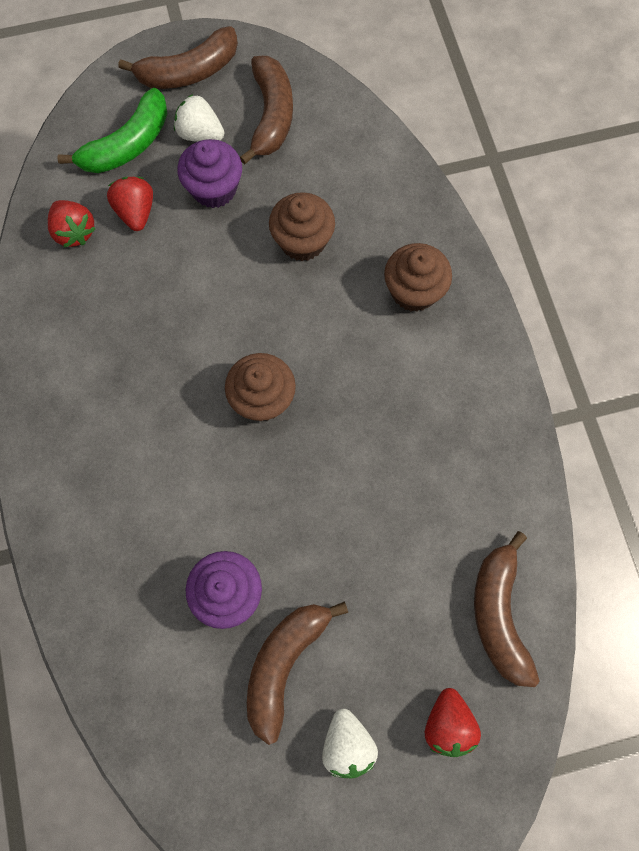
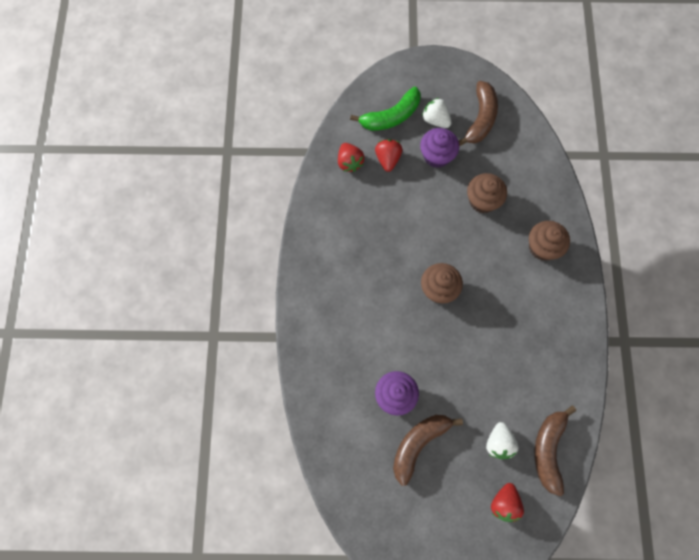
camera: 15 degrees right, 0 degrees up
(189, 71) = (437, 79): brown banana -> none
(347, 744) = (444, 498): white strawberry -> white strawberry (498, 443)

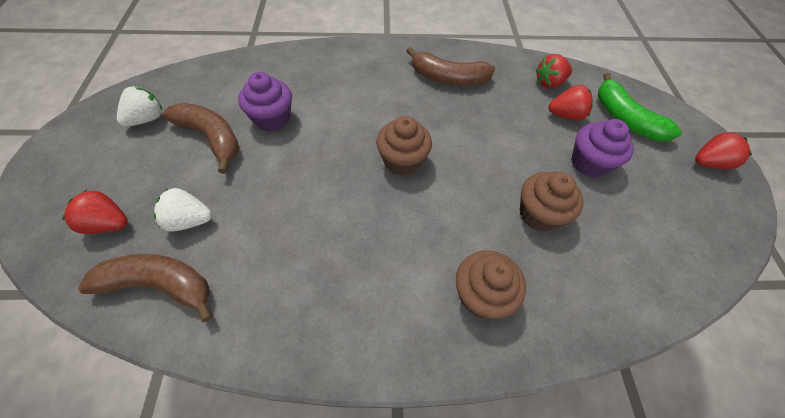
camera: 85 degrees right, 15 degrees down
(434, 76) = (709, 163): none -> red strawberry
(435, 120) = (642, 163): white strawberry -> white strawberry (147, 119)
(480, 119) = (670, 216): brown banana -> brown banana (448, 78)

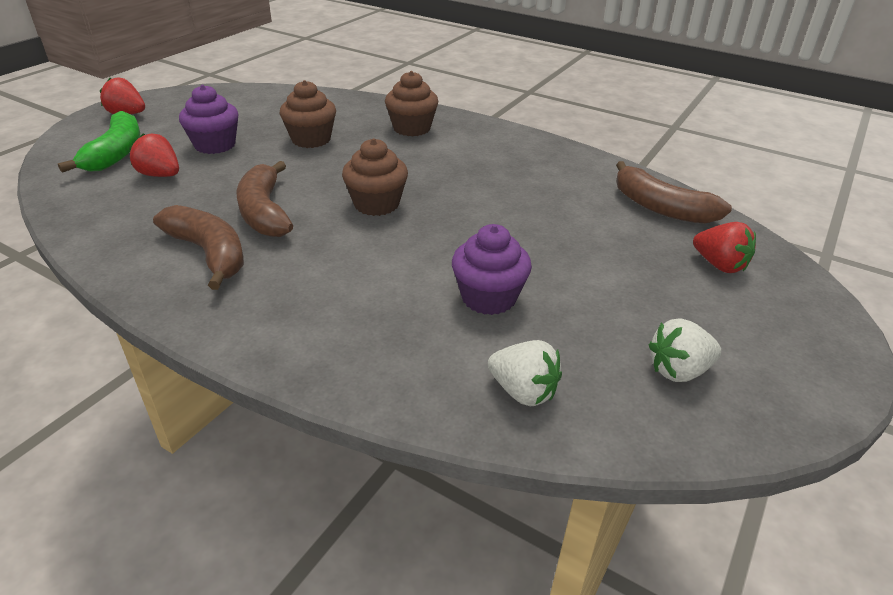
camera: 145 degrees left, 20 degrees down
(189, 220) = (628, 238): white strawberry -> white strawberry (523, 391)
(211, 138) = (583, 305): brown banana -> brown banana (264, 212)
(549, 83) = (112, 202): red strawberry -> none

